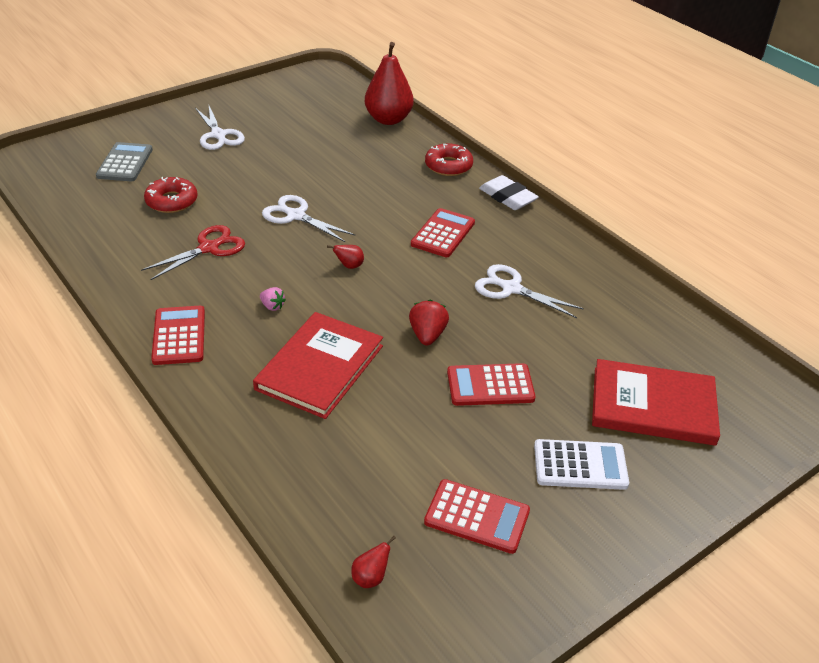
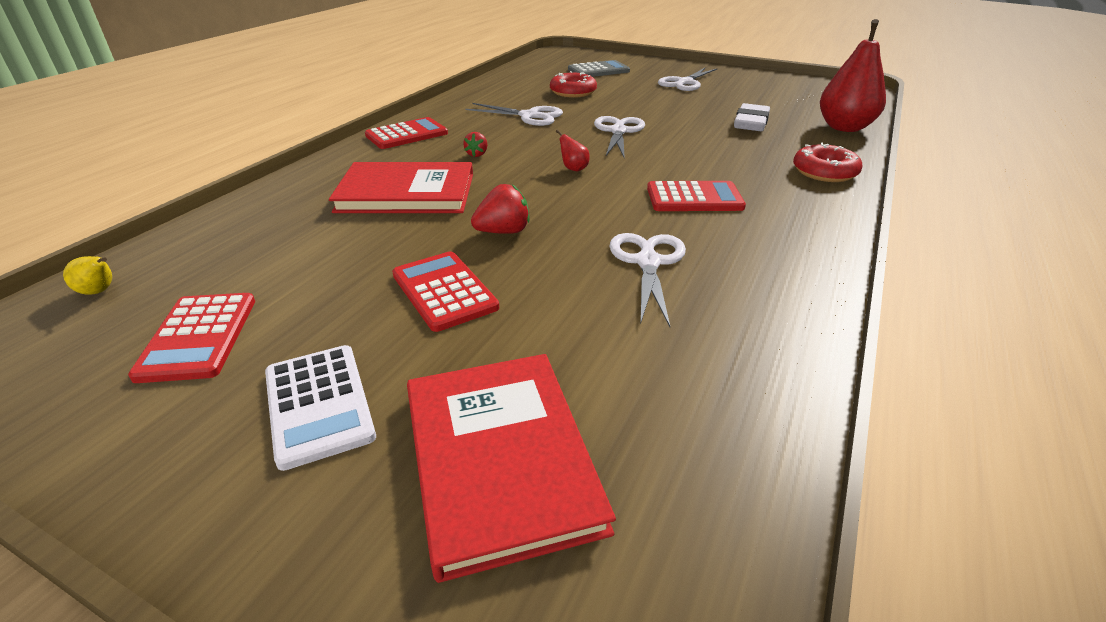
camera: 65 degrees right, 5 degrees down
(209, 248) = (529, 116): red scissors -> white scissors
(272, 306) = (477, 154): pink strawberry -> red strawberry
(370, 577) = (99, 291): red pear -> yellow pear
(507, 197) = (830, 217): white eraser -> white eraser (751, 123)

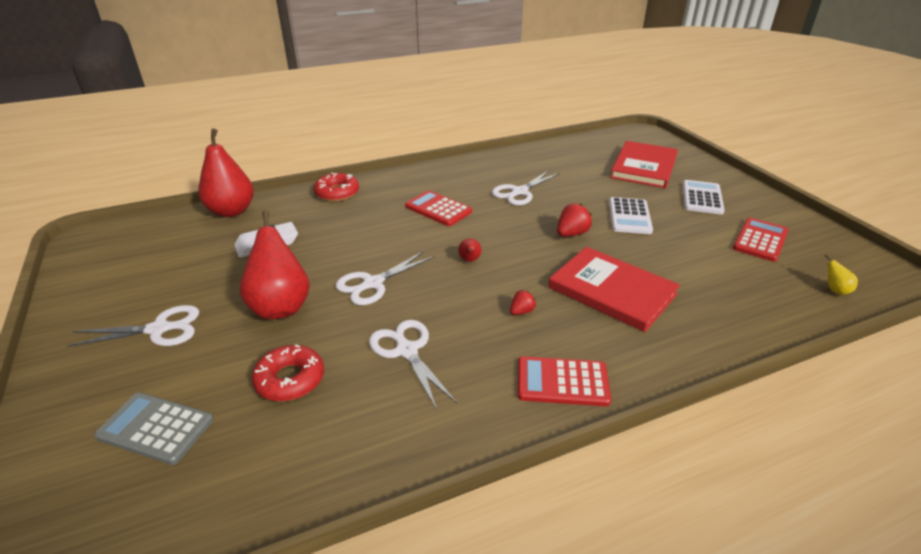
camera: 140 degrees left, 0 degrees up
(444, 291) = (629, 216): red calculator -> white calculator
(503, 231) = (571, 234): red strawberry -> red strawberry turned 120 degrees clockwise
(648, 106) = (281, 306): none -> red pear

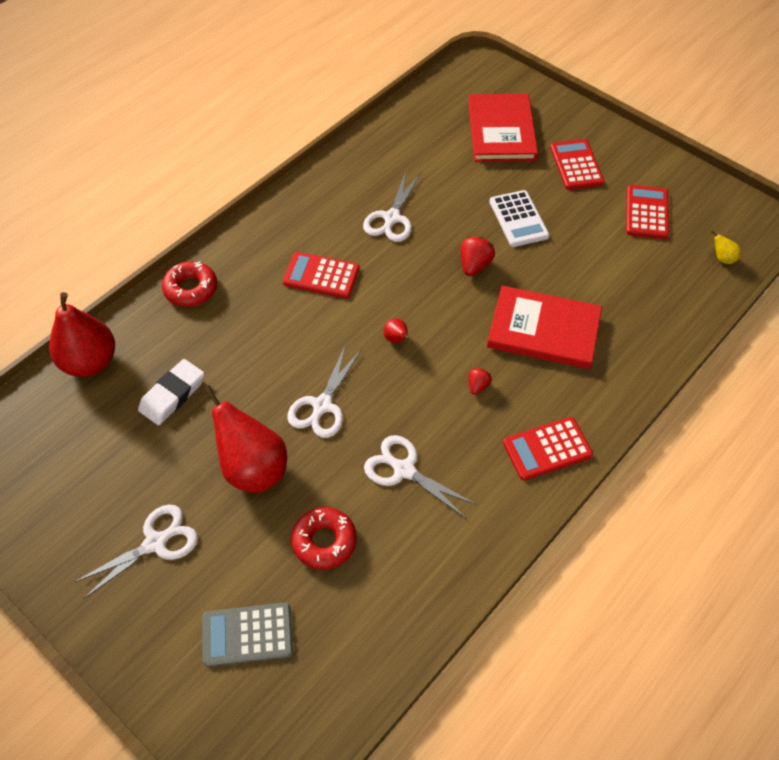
camera: 25 degrees left, 20 degrees up
(702, 198) = (576, 165): white calculator -> red calculator

